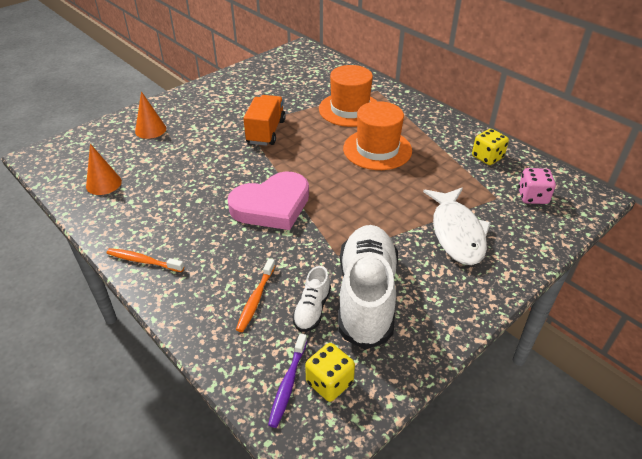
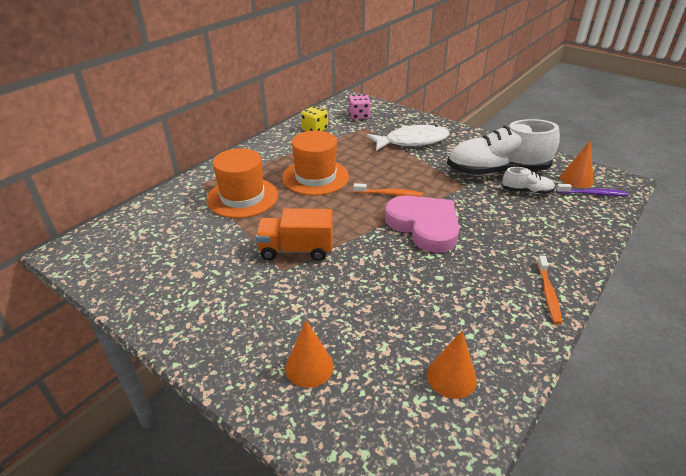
camera: 100 degrees left, 5 degrees down
(256, 299) = (538, 217): orange toothbrush -> orange toothbrush (389, 194)
(329, 382) = (576, 179): yellow dice -> orange cone

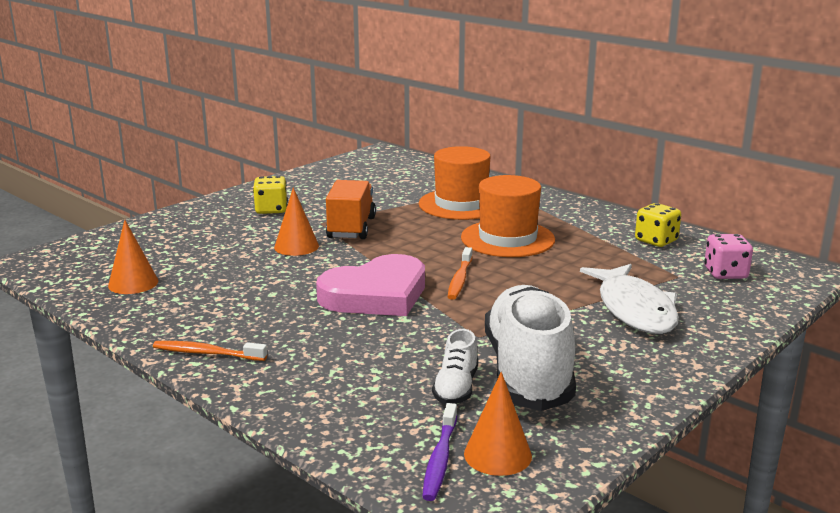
camera: 95 degrees right, 15 degrees down
(245, 310) = (271, 210): none -> yellow dice
(309, 366) = (189, 231): orange cone -> orange cone (296, 246)

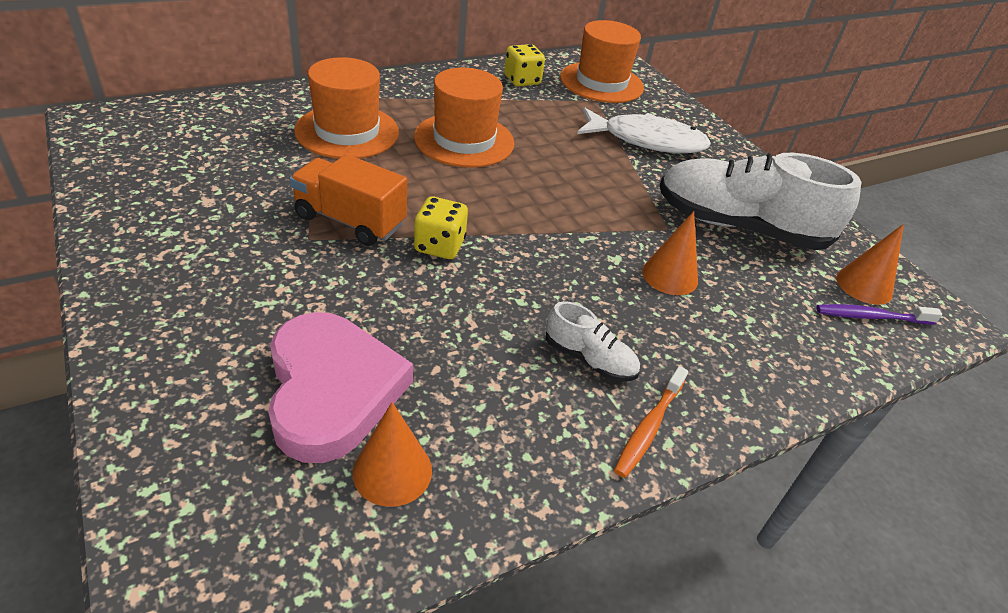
camera: 75 degrees left, 20 degrees up
(271, 210) = (218, 267): yellow dice -> yellow dice (439, 246)
(296, 246) = (375, 278): orange cone -> orange cone (670, 276)
(376, 294) = (552, 258): pink heart -> pink heart (332, 390)
(440, 459) = (871, 317): purple toothbrush -> purple toothbrush turned 150 degrees clockwise
(456, 388) = (759, 271): white shoe -> white shoe (589, 359)
(460, 279) = (544, 198): orange toothbrush -> none
(725, 273) = (601, 82): pink dice -> orange hat

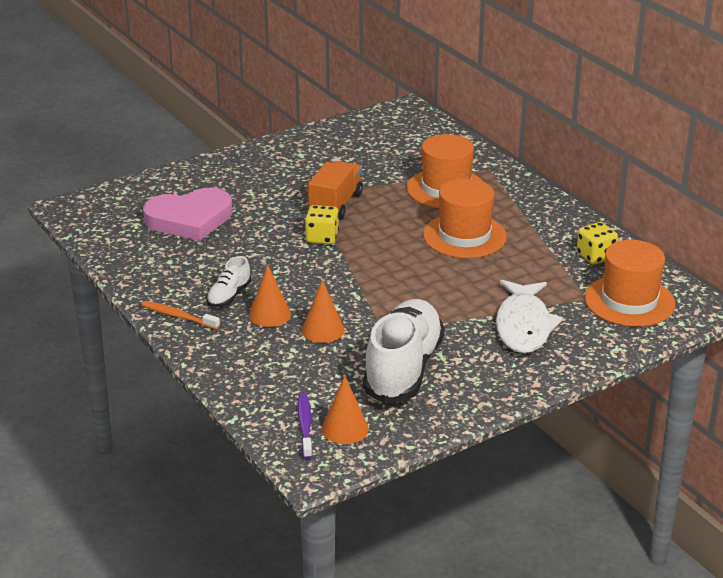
camera: 90 degrees right, 10 degrees down
(392, 471) = (141, 241): orange cone -> orange cone (269, 314)

